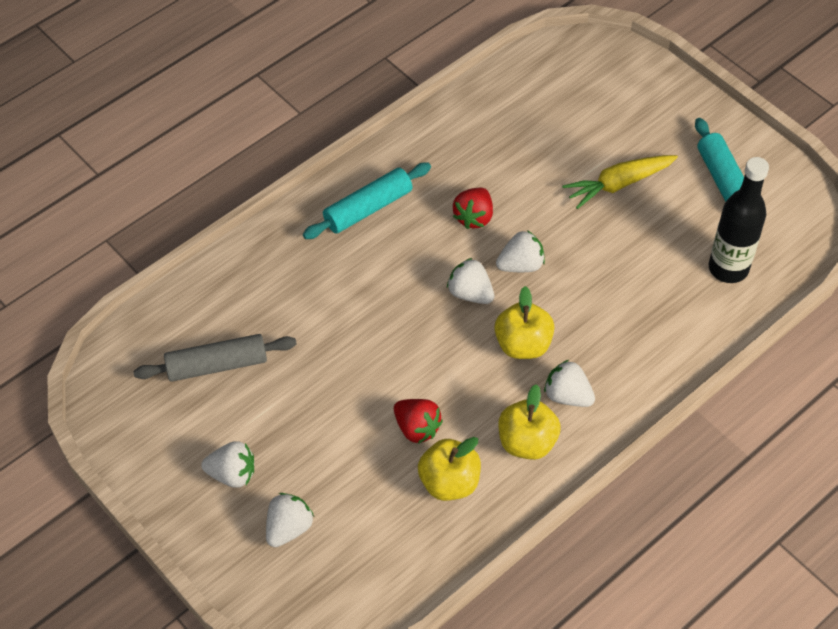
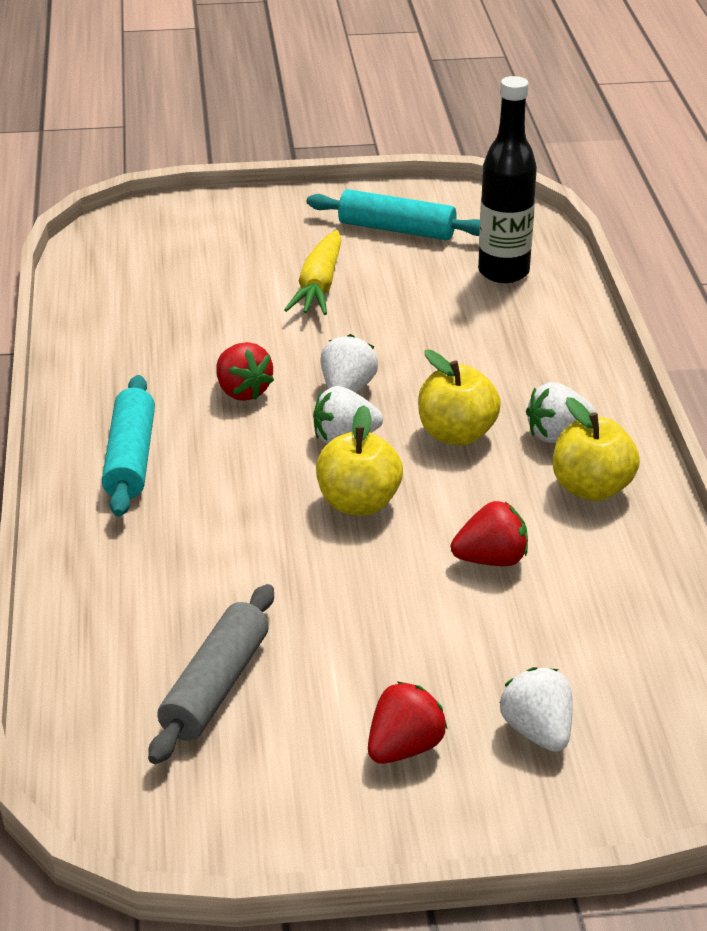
camera: 55 degrees left, 20 degrees down
(232, 474) = (404, 748): white strawberry -> red strawberry
(449, 482) = (593, 569): yellow apple -> yellow apple (358, 503)

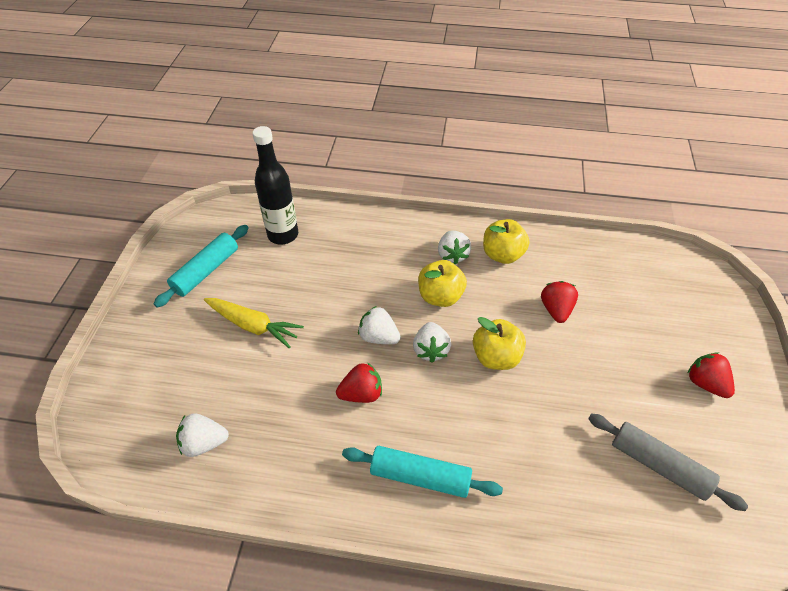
camera: 75 degrees left, 15 degrees up
(538, 732) = (690, 326): white strawberry -> white strawberry (204, 443)

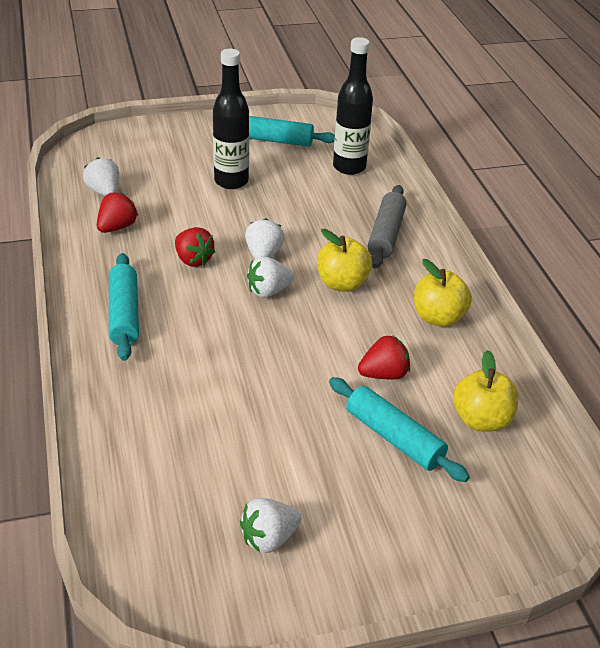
camera: 65 degrees right, 10 degrees down
(253, 325) = (231, 181): yellow carrot -> black bottle
(452, 255) = (407, 280): white strawberry -> white strawberry (269, 538)
(496, 357) = (286, 338): yellow apple -> yellow apple (481, 420)
(624, 329) = (394, 438): none -> turquoise rolling pin
(659, 465) = (213, 487): grey rolling pin -> grey rolling pin (386, 234)
(705, 383) = (354, 524): red strawberry -> red strawberry (117, 227)

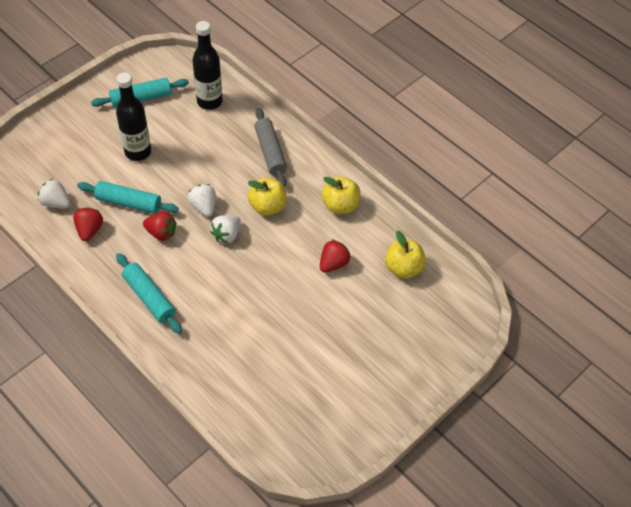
camera: 30 degrees left, 15 degrees up
(269, 538) = (337, 401): white strawberry -> none
(394, 438) = (364, 304): turquoise rolling pin -> turquoise rolling pin (128, 203)

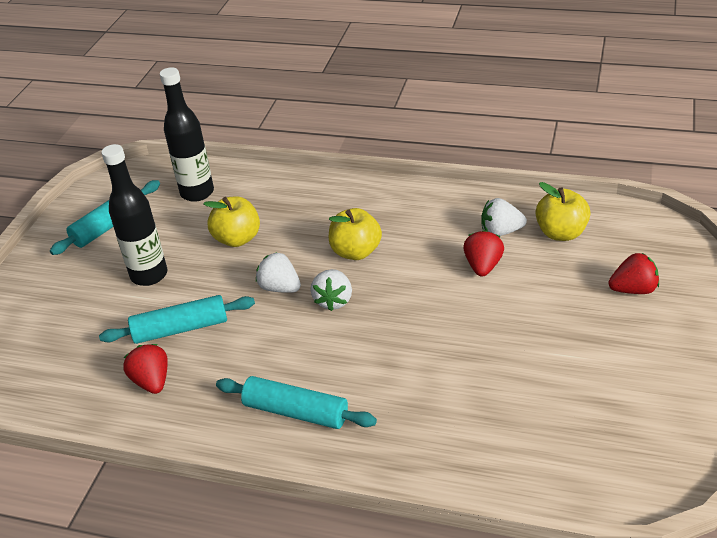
camera: 25 degrees left, 15 degrees down
(56, 203) = (81, 376): white strawberry -> white strawberry (501, 232)
(161, 233) = (250, 338): red strawberry -> red strawberry (633, 289)
(270, 152) = (311, 204): grey rolling pin -> none
(340, 205) = (435, 213): yellow apple -> yellow apple (237, 239)

